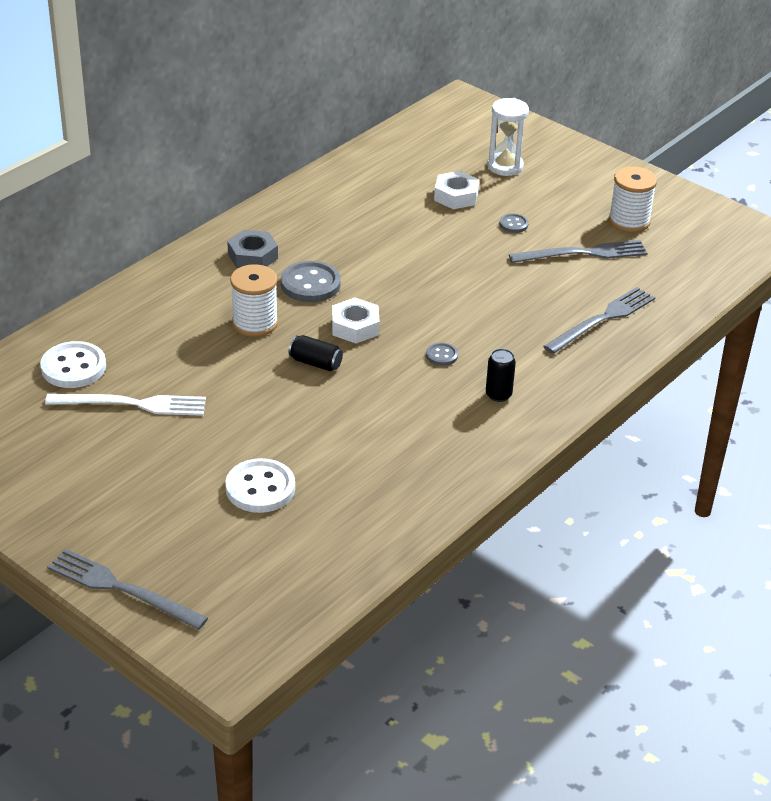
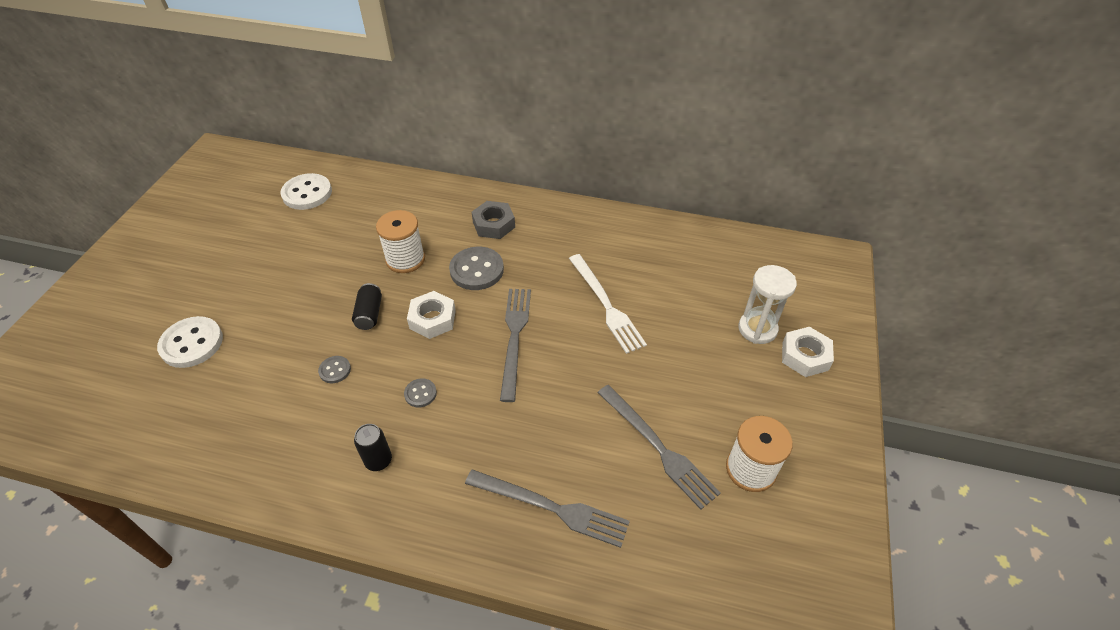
camera: 65 degrees right, 10 degrees up
(121, 589) = (58, 314): grey fork -> grey fork (514, 337)
(132, 404) = (275, 236): white fork -> white fork (606, 305)
(456, 196) = (677, 312): white nut -> white nut (805, 356)
(513, 224) = (665, 371): grey button -> grey button (335, 370)

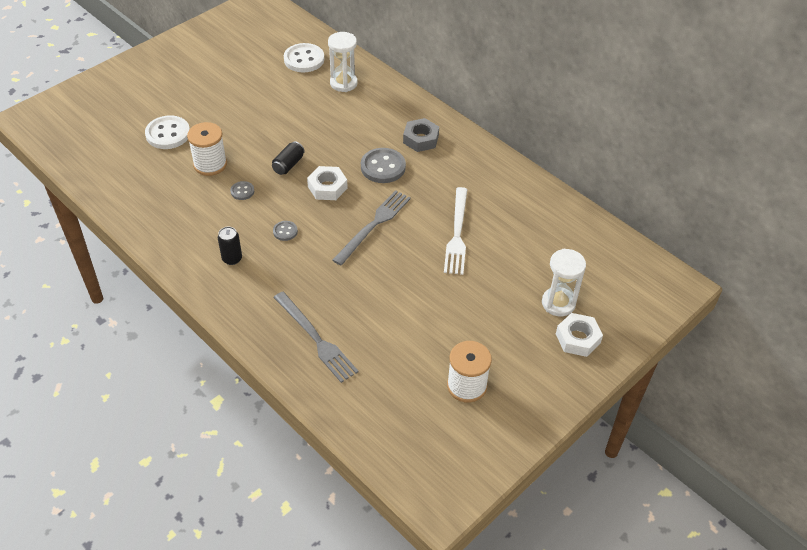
camera: 30 degrees right, 0 degrees up
(369, 201) = (343, 83): none -> white hourglass
(405, 259) = (338, 137): white spool -> white spool (210, 164)
(658, 447) = (414, 340): grey fork -> none

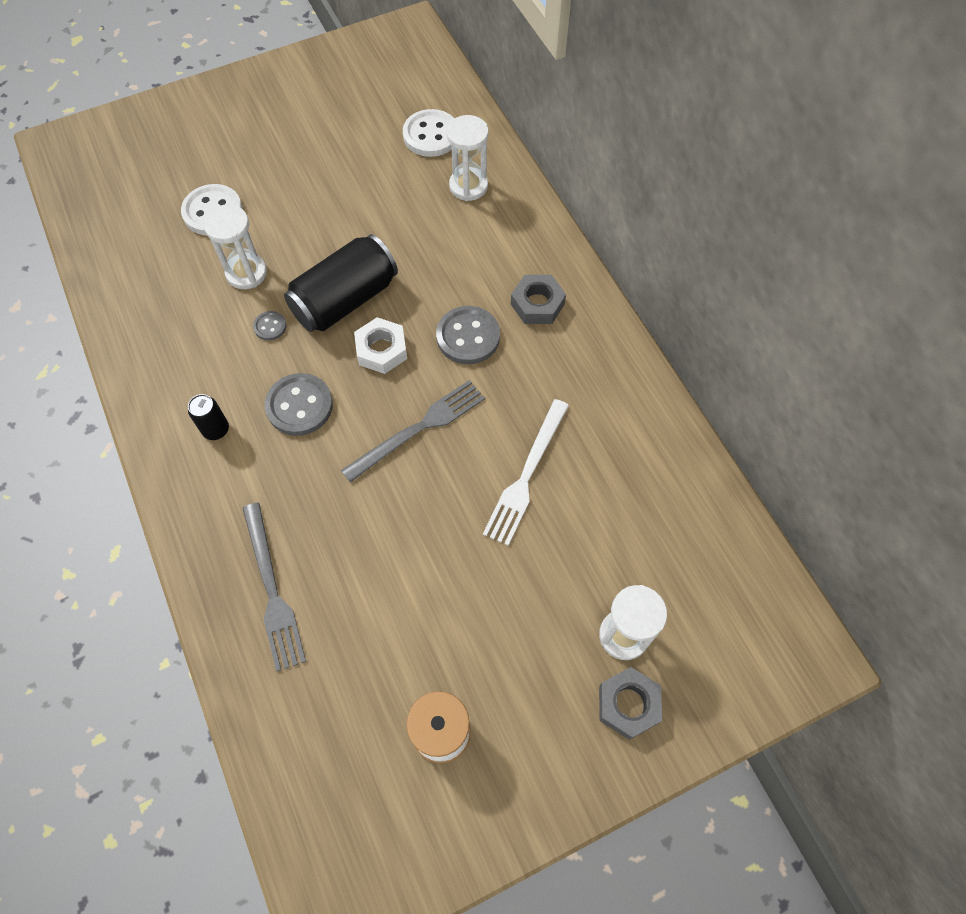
camera: 20 degrees right, 15 degrees up
(210, 164) = (246, 273): white spool -> white hourglass
(285, 231) = (299, 406): grey button -> grey button, size x1.96
(288, 165) = (345, 300): black can -> black can, size x2.13
(578, 338) = (628, 704): white nut -> grey nut

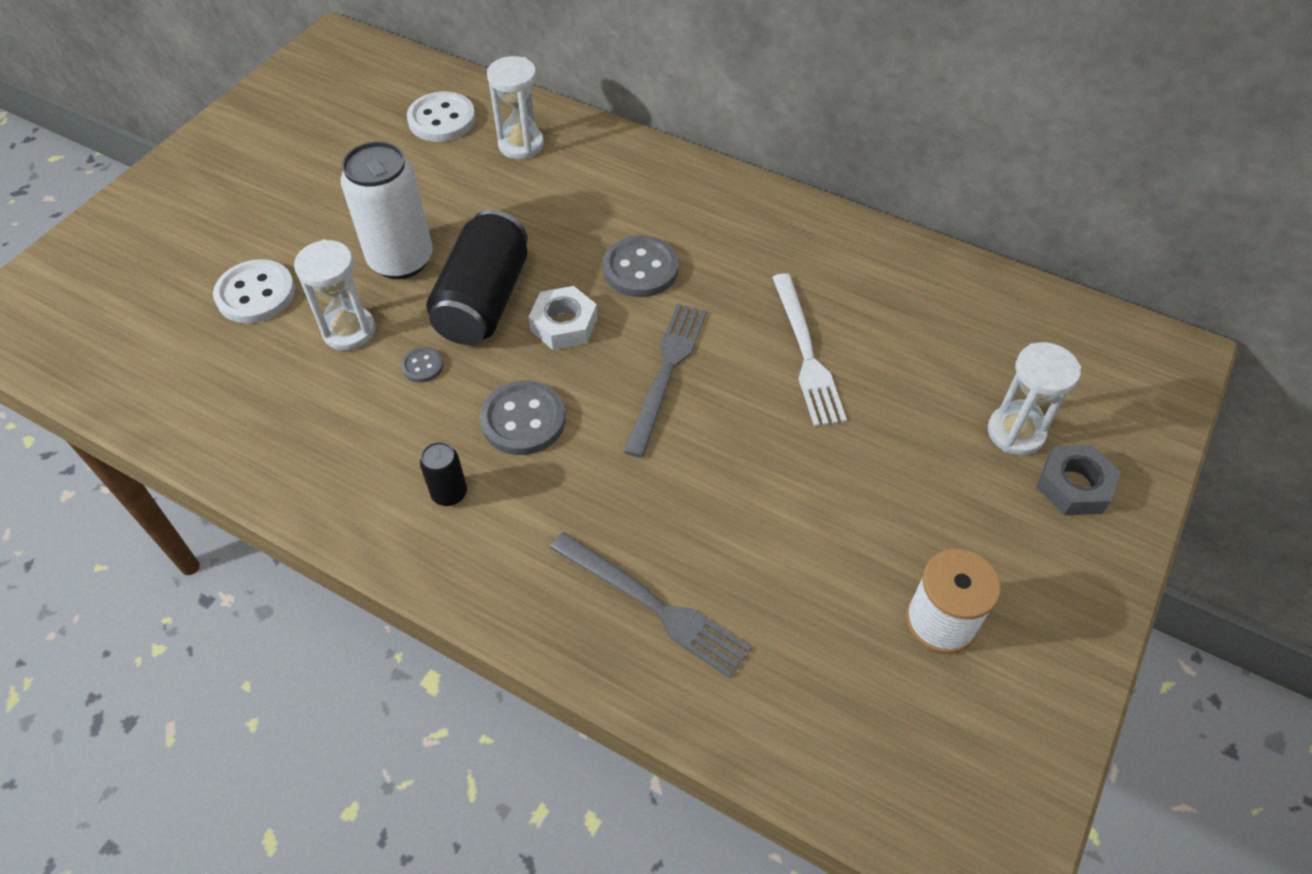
camera: 35 degrees left, 10 degrees down
(318, 237) = (401, 260): none -> white can
(537, 304) = (681, 209): grey nut -> none

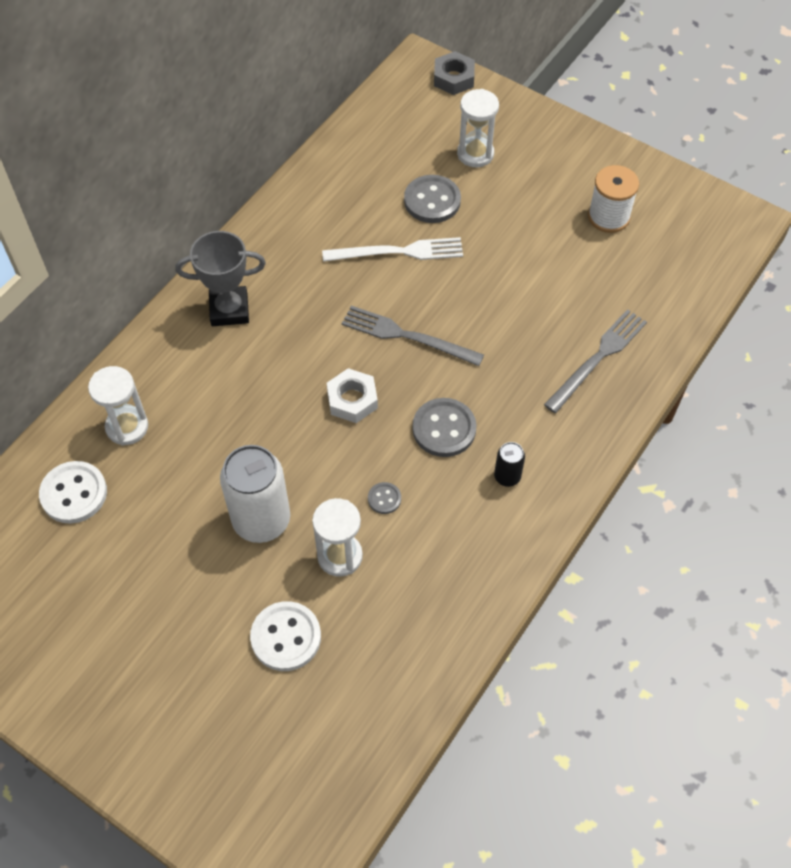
camera: 85 degrees left, 5 degrees up
(484, 301) = (319, 456): black can -> none
(640, 269) = (299, 345): grey button -> grey button (432, 201)
(685, 203) = (229, 310): none -> grey trophy
(1074, 486) = (517, 135): grey nut -> grey nut (453, 78)

